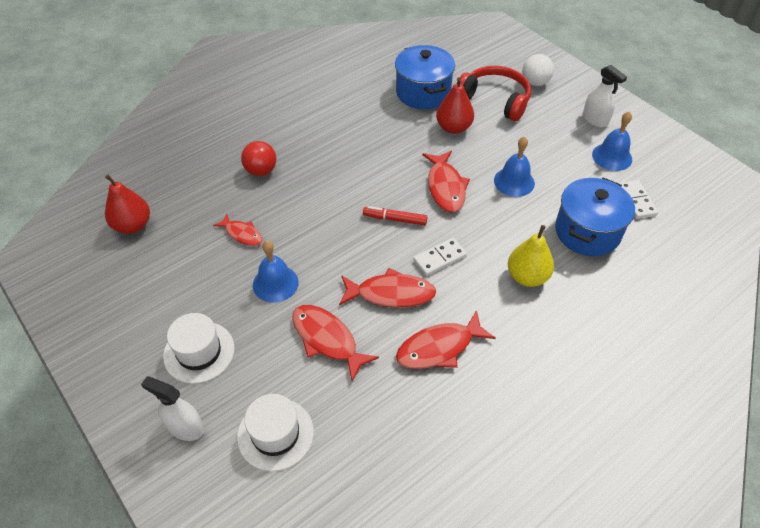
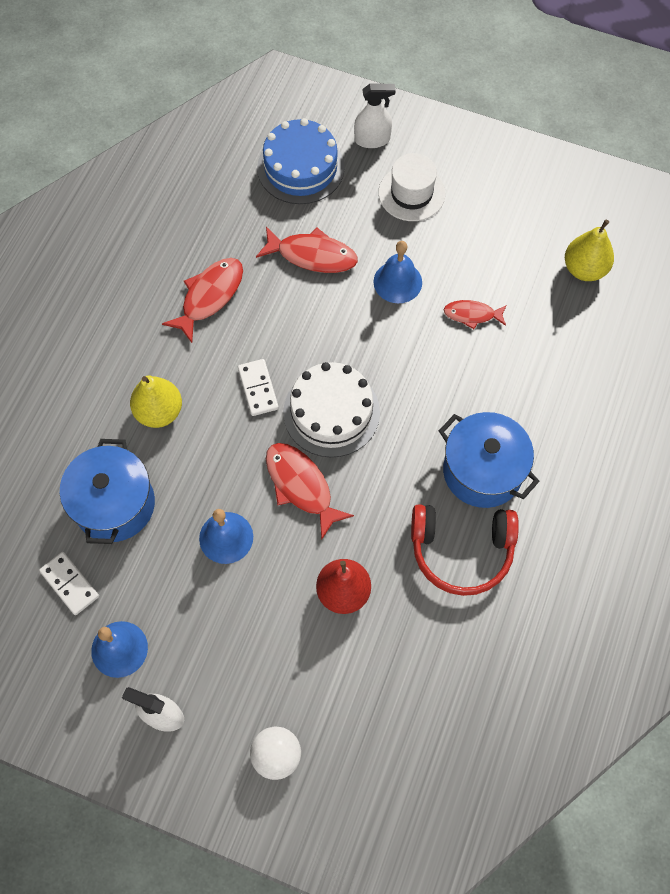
camera: 150 degrees right, 15 degrees up
(133, 225) = (584, 269): red pear -> yellow pear
(261, 171) = (520, 399): red ball -> none
(275, 434) = (300, 167): white hat -> blue cake
(391, 294) = (283, 326): red fish -> none
(395, 219) = (331, 412): red marker -> white cake
(423, 92) = (421, 641): blue pot -> blue pot (482, 471)
(439, 258) = (258, 388): white domino -> white domino turned 45 degrees counterclockwise
(495, 100) = (316, 681): red headphones -> red headphones (461, 551)

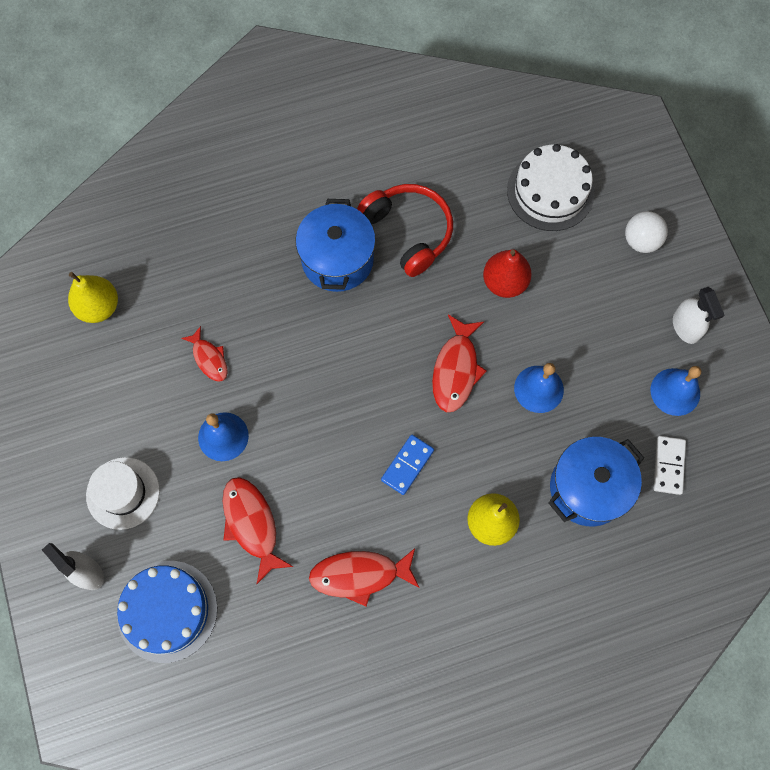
camera: 130 degrees left, 5 degrees up
(258, 388) = (407, 465): white domino -> blue domino
(331, 412) = (380, 395): white cake -> white cake (550, 191)

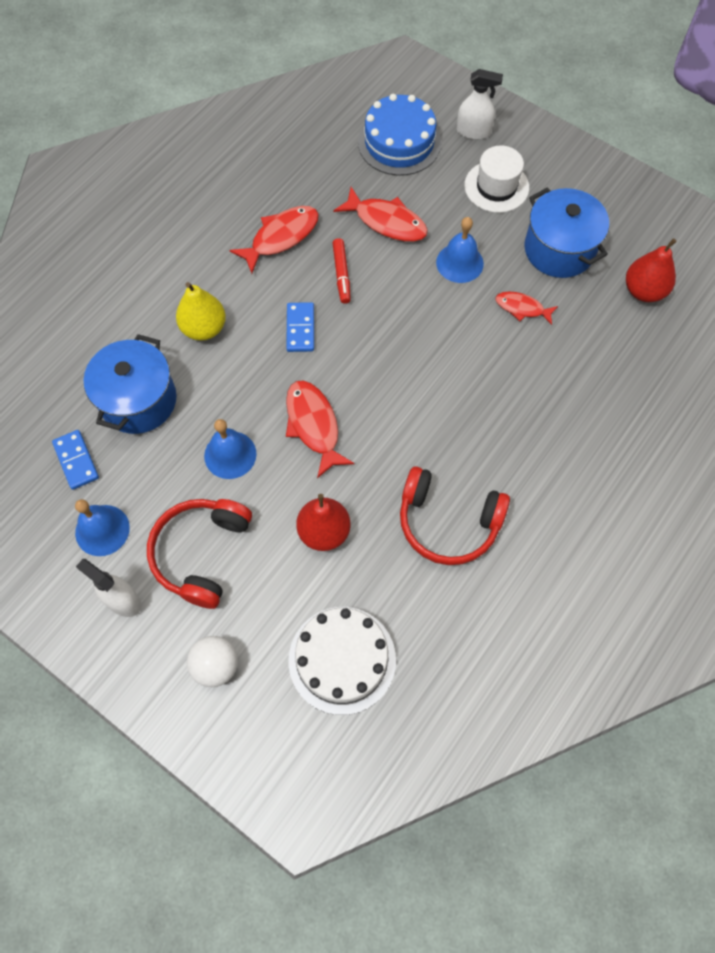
camera: 145 degrees right, 5 degrees down
(99, 307) = (644, 291): yellow pear -> red pear
(333, 496) = (341, 274): none -> red marker
(337, 259) = (490, 453): blue pot -> blue pot (559, 249)
(607, 325) = (201, 553): none -> red headphones
(668, 465) = (76, 461): white domino -> blue domino

